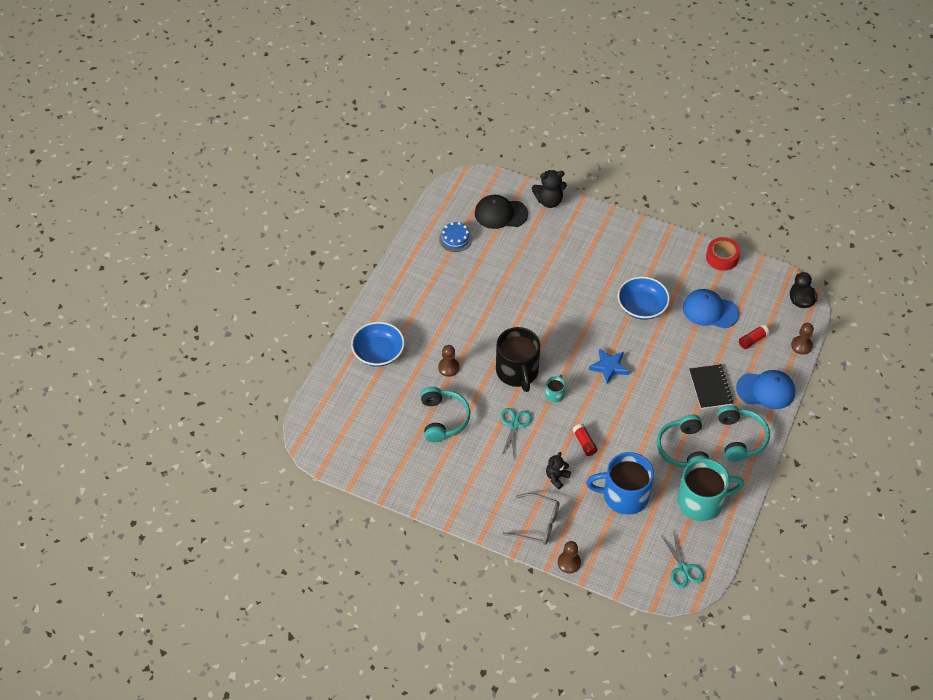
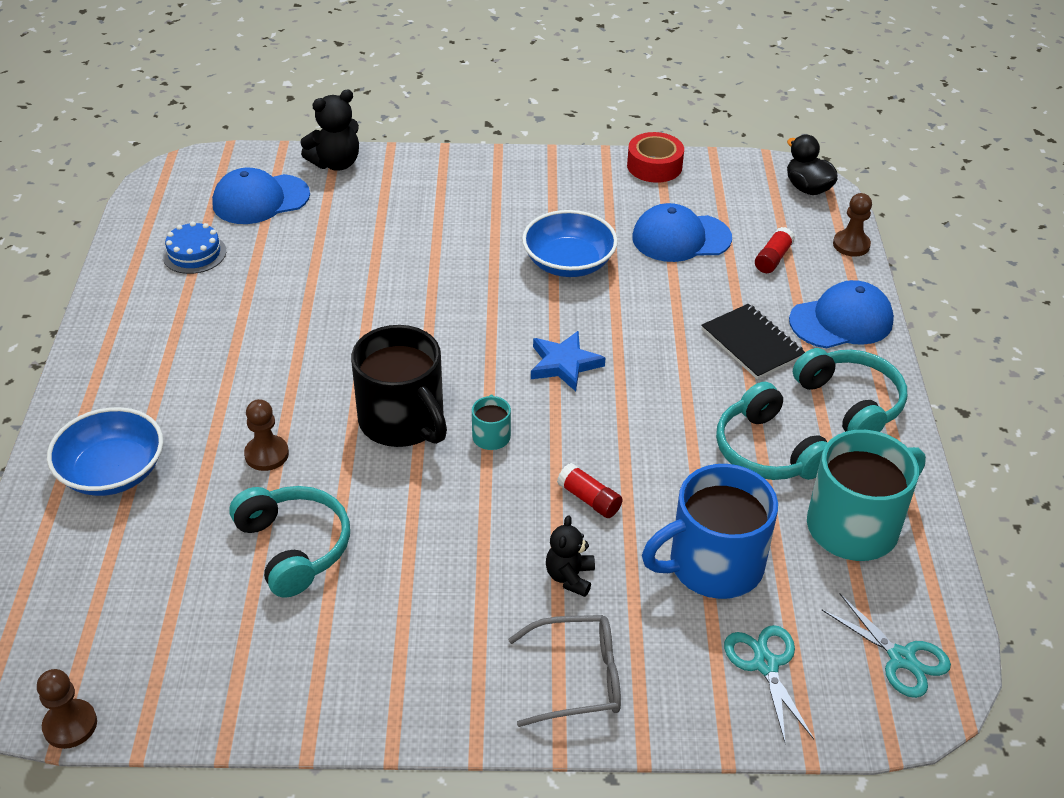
camera: 25 degrees left, 10 degrees down
(500, 214) = (260, 199): black cap -> blue cap
(514, 425) = (440, 511): turquoise scissors -> turquoise scissors (765, 664)
(569, 562) = (681, 731): brown pawn -> brown pawn (70, 725)

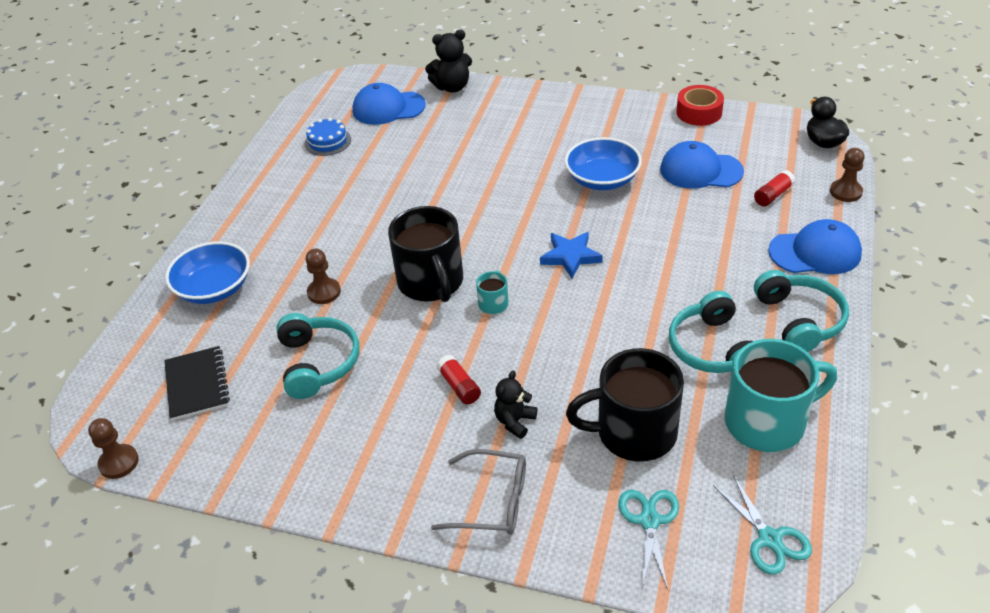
camera: 20 degrees right, 0 degrees up
(589, 499) = (552, 363): red glue stick -> red glue stick (459, 386)
(712, 565) = (634, 432): blue mug -> black mug
(752, 343) = (730, 261): black notebook -> black notebook (197, 384)

